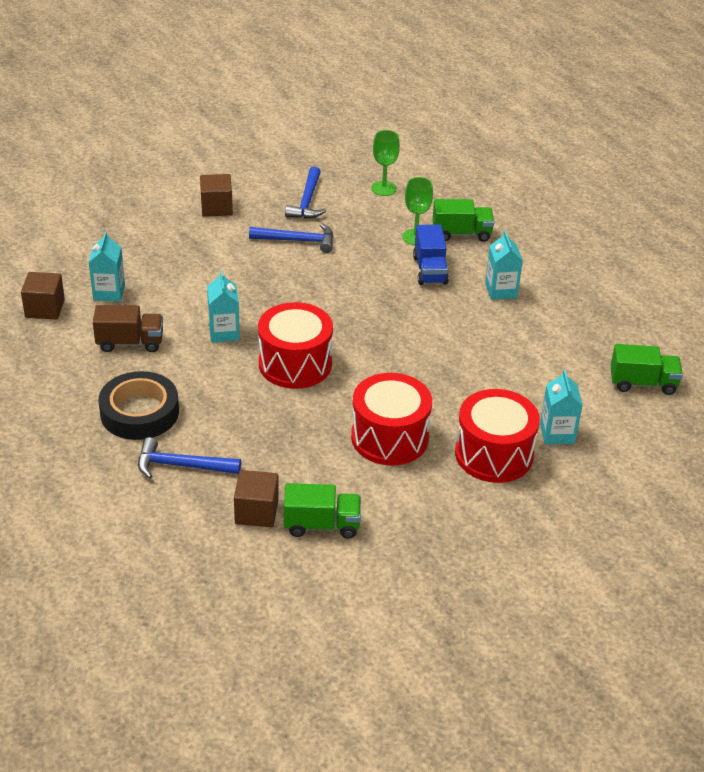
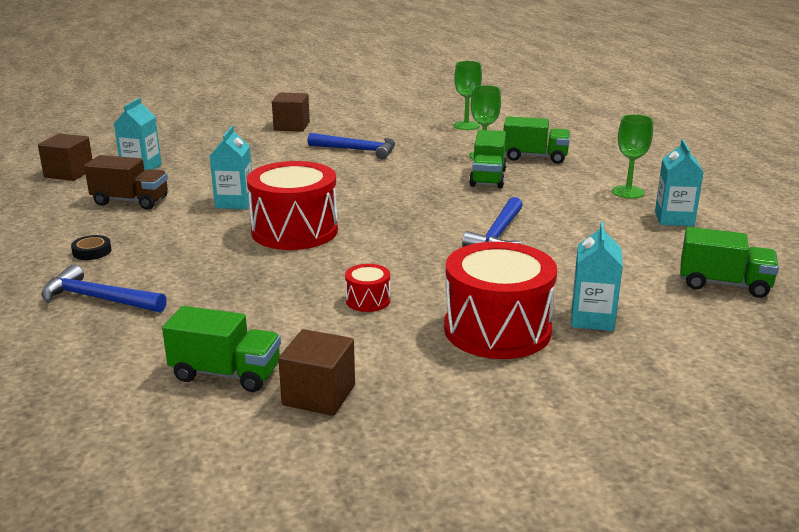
camera: 15 degrees right, 15 degrees down
(139, 412) = (92, 251): black tape -> black tape, size x0.40
(256, 512) = (152, 351): brown cube -> brown cube (319, 395)
(307, 201) = (384, 128): blue hammer -> blue hammer (498, 235)
(389, 437) = (368, 300): red drum -> red drum, size x0.44
(430, 270) = (488, 178): blue truck -> green truck
(501, 290) = (563, 197): turquoise carton -> turquoise carton (674, 219)
(552, 276) = (628, 192): none -> green goblet

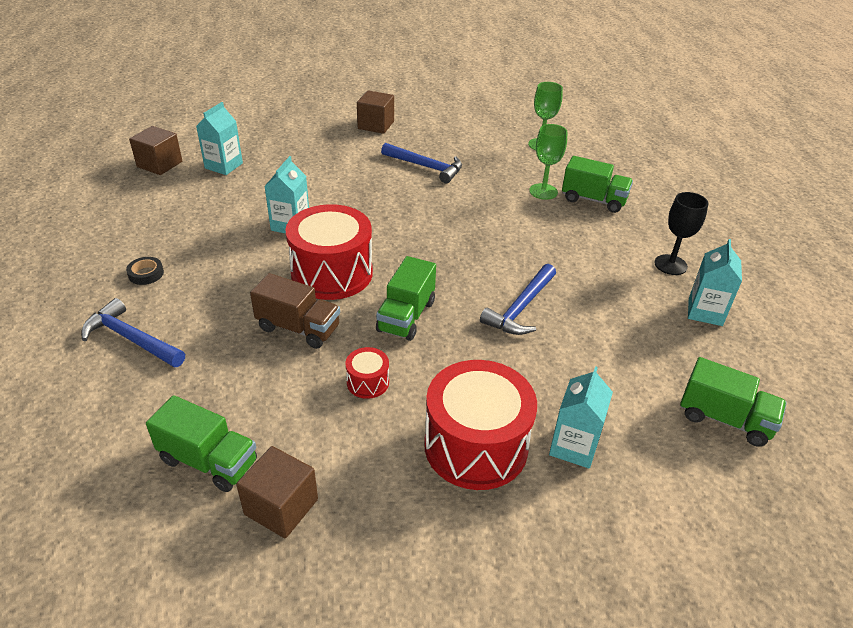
camera: 10 degrees right, 15 degrees up
(130, 201) = (200, 210): brown truck -> brown truck (298, 328)
(488, 178) = (537, 224): green truck -> green truck (406, 316)
(628, 192) = (670, 265): green goblet -> black goblet

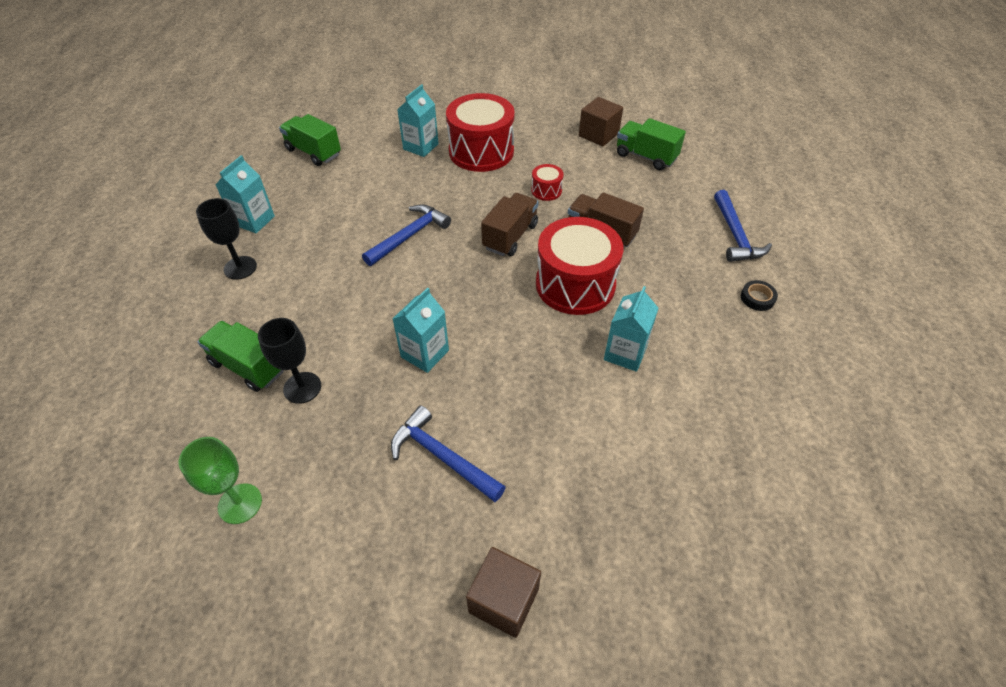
camera: 170 degrees left, 10 degrees up
(131, 339) = (735, 235): blue hammer -> blue hammer turned 45 degrees clockwise
(159, 164) = (842, 498): brown cube -> none
(223, 166) = (743, 485): turquoise carton -> turquoise carton (425, 353)
(406, 316) = (510, 236): green truck -> brown truck
(543, 191) = (302, 387): green goblet -> black goblet

